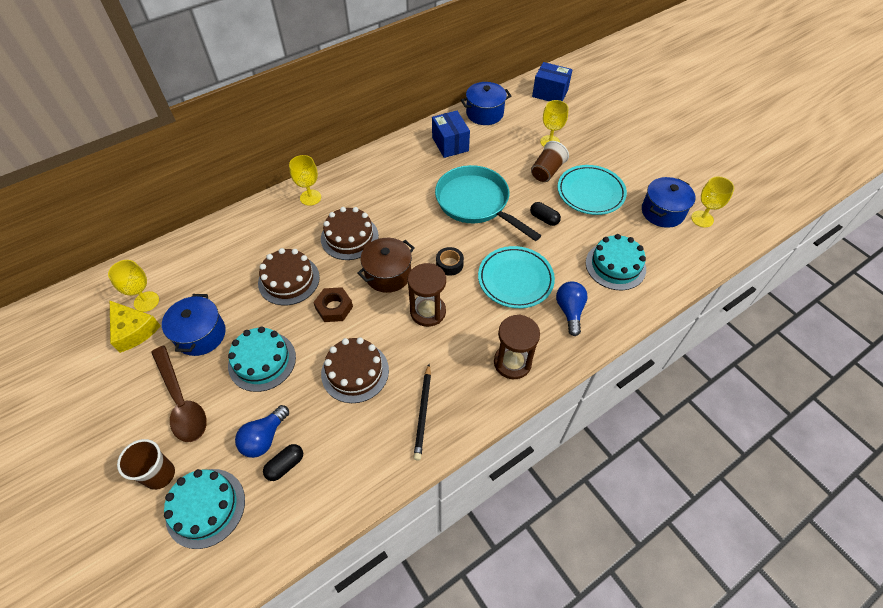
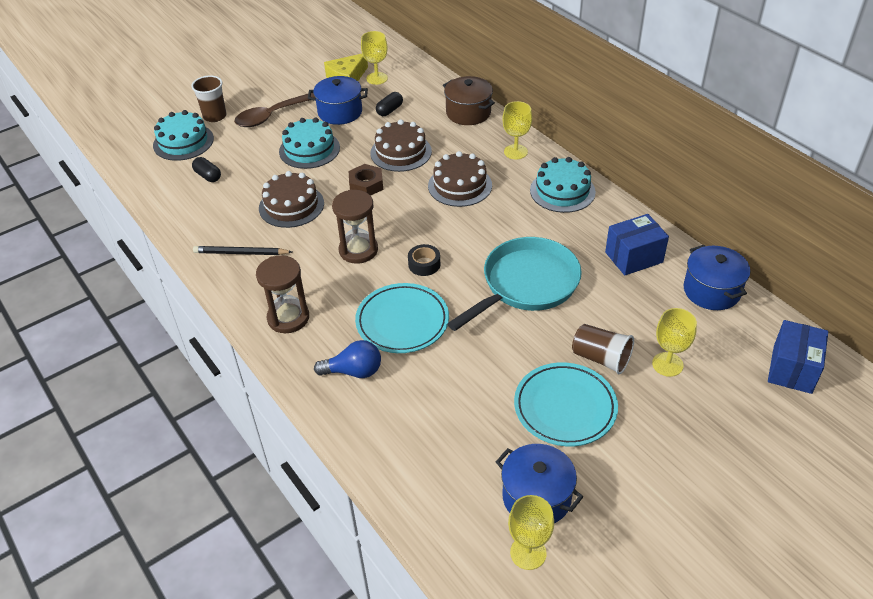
camera: 90 degrees right, 10 degrees down
(264, 438) = (234, 161): blue light bulb -> none
(388, 274) = (409, 218): brown pot -> brown pot (468, 113)
(544, 219) = (506, 352): black capsule -> black capsule (389, 110)
(615, 266) = (426, 425): turquoise cake -> turquoise cake (562, 191)

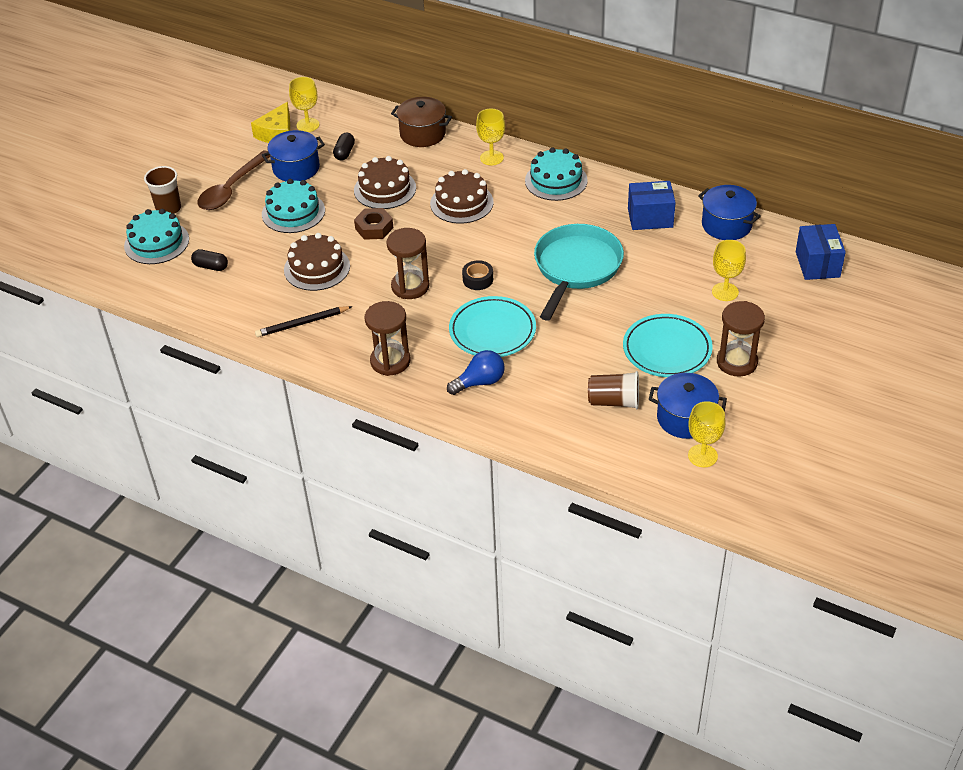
camera: 25 degrees left, 0 degrees up
(601, 358) = (672, 304): brown cup -> brown cup (614, 401)
(634, 257) = (650, 218): blue box -> blue box turned 45 degrees clockwise
(634, 452) = (737, 362): none -> brown hourglass

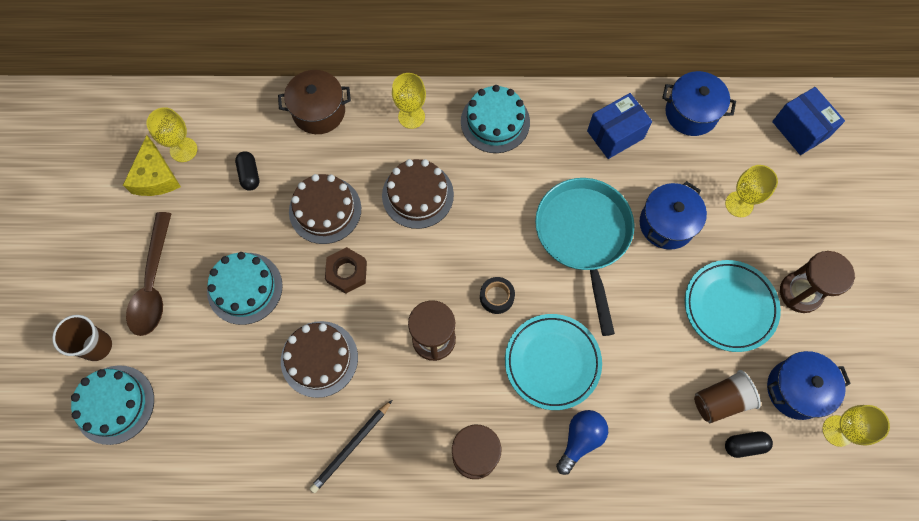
camera: 30 degrees left, 25 degrees up
(211, 266) = (200, 411): black capsule -> black capsule (744, 445)
(296, 168) = (209, 221): blue pot -> blue pot (666, 224)

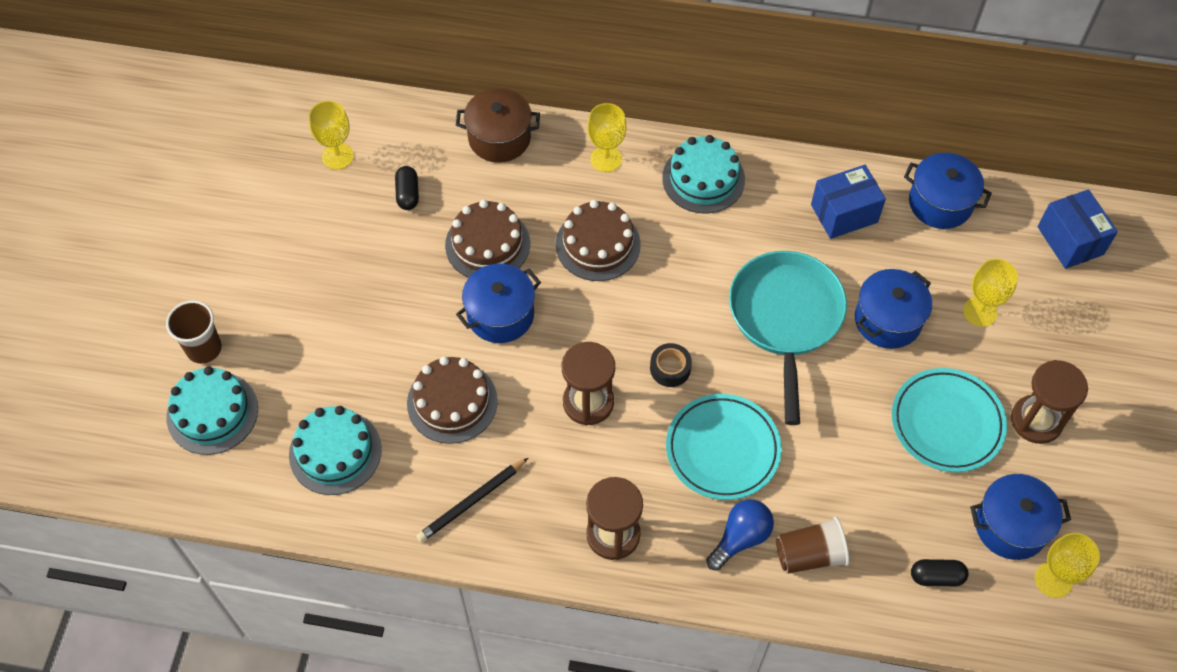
camera: 10 degrees right, 10 degrees down
(153, 284) = (278, 293): brown spoon -> none
(155, 176) = (301, 180): yellow cheese -> none
(245, 288) = (381, 314): turquoise cake -> turquoise cake (335, 452)
(347, 272) = (500, 315): brown nut -> blue pot
(720, 400) = (916, 523): brown cup -> brown cup (809, 555)

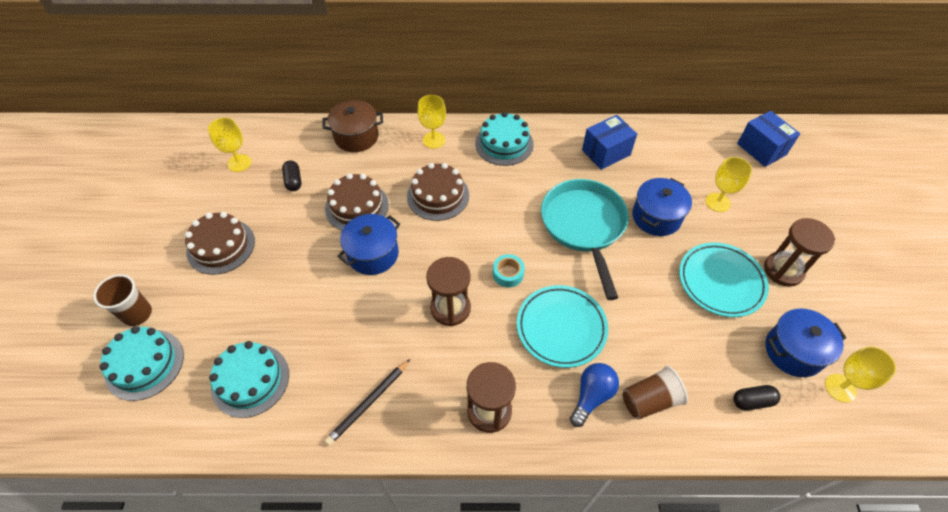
camera: 10 degrees left, 5 degrees down
(452, 402) = (343, 325): brown cake -> brown cake (221, 246)
(670, 368) = (508, 274): black tape -> turquoise tape
(940, 203) = (668, 138): blue pot -> none

